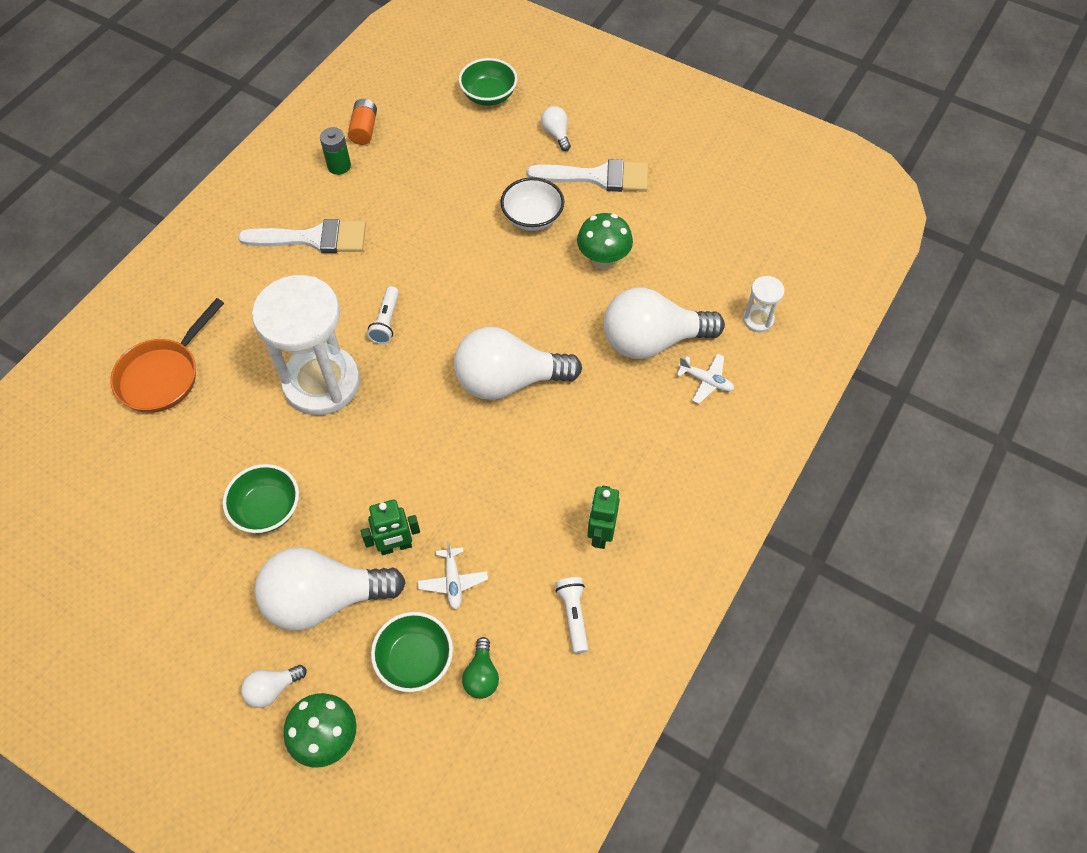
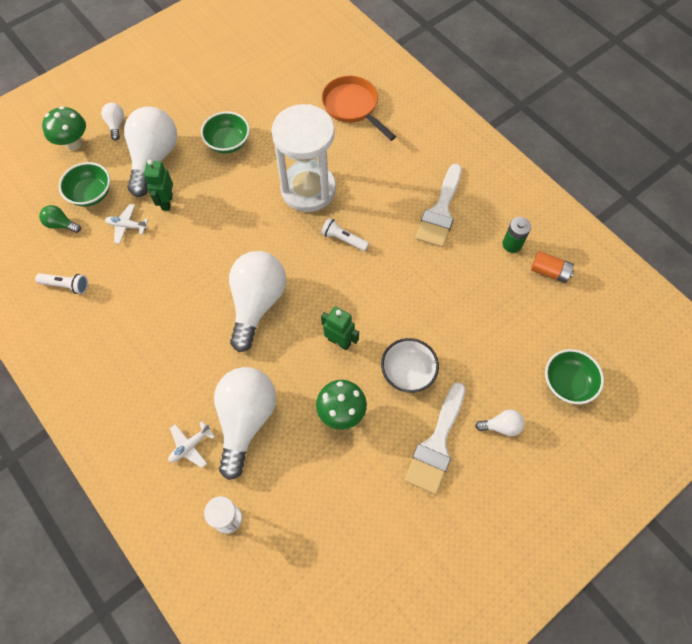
camera: 110 degrees right, 5 degrees up
(600, 534) = (110, 321): green robot -> green robot (339, 341)

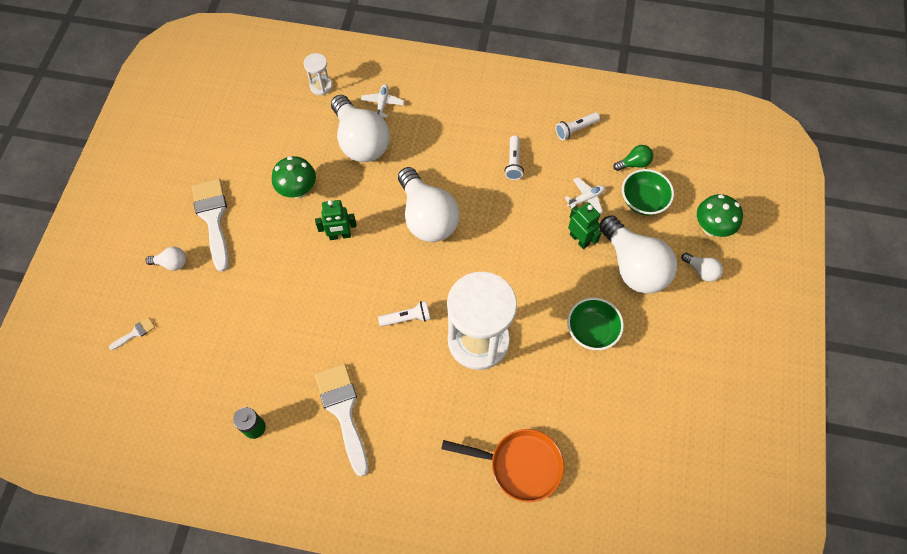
camera: 140 degrees right, 0 degrees up
(144, 296) = (513, 162): none -> white flashlight
(408, 372) = (270, 251): white bowl -> none
(501, 426) = (171, 263): white light bulb -> white light bulb turned 135 degrees counterclockwise
(549, 272) = (203, 425): orange battery -> none
(567, 383) = (135, 333): green bowl -> white brush

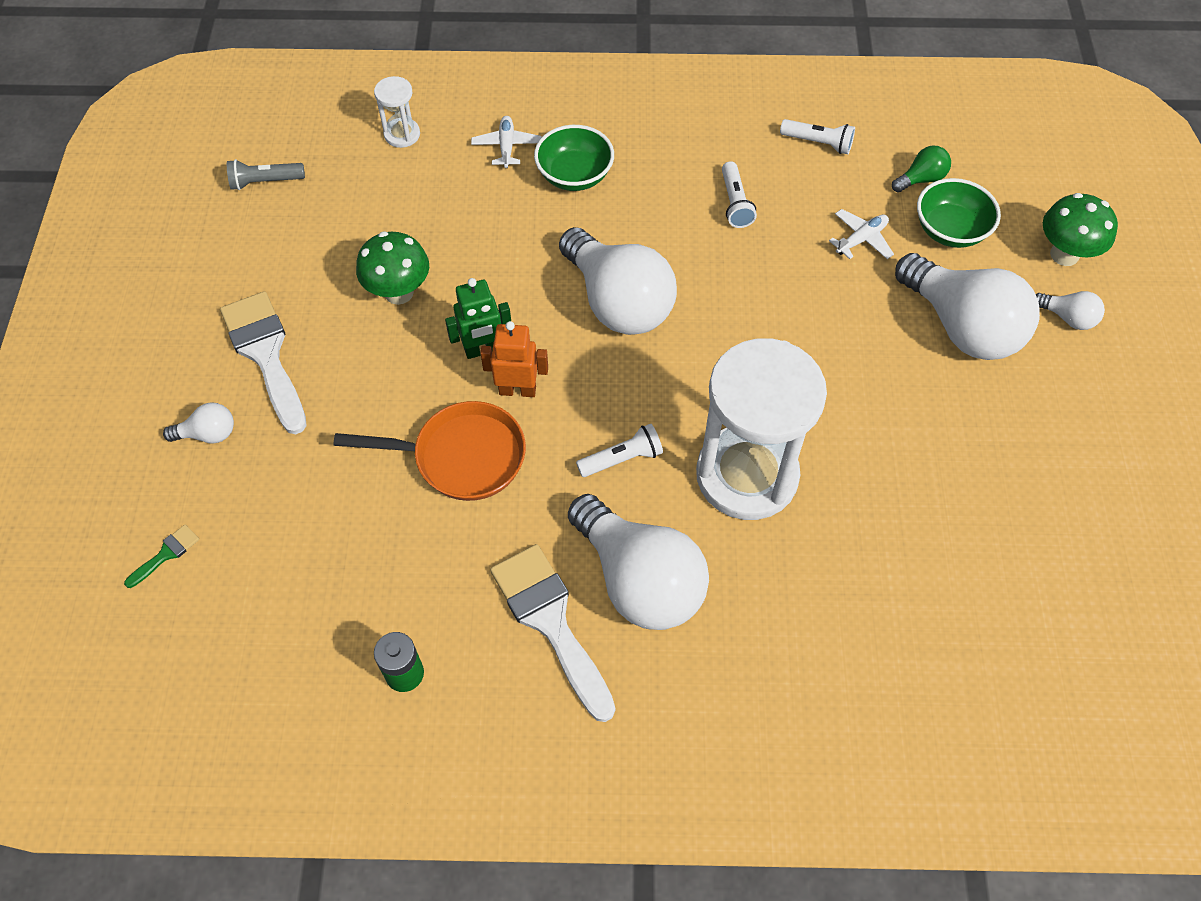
camera: 10 degrees left, 5 degrees down
(135, 333) = (166, 554): white brush -> green brush
(233, 106) = (265, 182): none -> grey flashlight
(355, 264) = (517, 390): none -> orange robot
(360, 141) = (484, 206): white light bulb -> white light bulb (639, 580)
(520, 465) = (864, 658): orange pan -> orange pan (461, 457)
(575, 129) = (818, 143): white flashlight -> white flashlight turned 120 degrees counterclockwise
(579, 239) = (867, 300): green robot -> none
(592, 330) = (923, 431): green bowl -> green bowl (574, 175)

